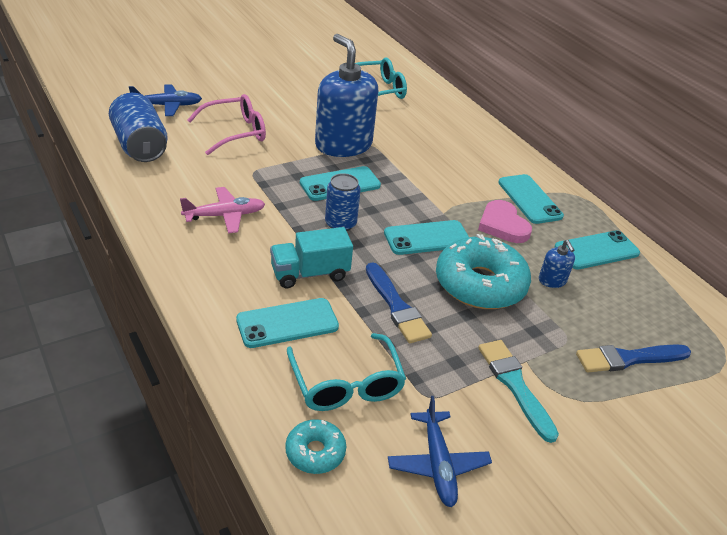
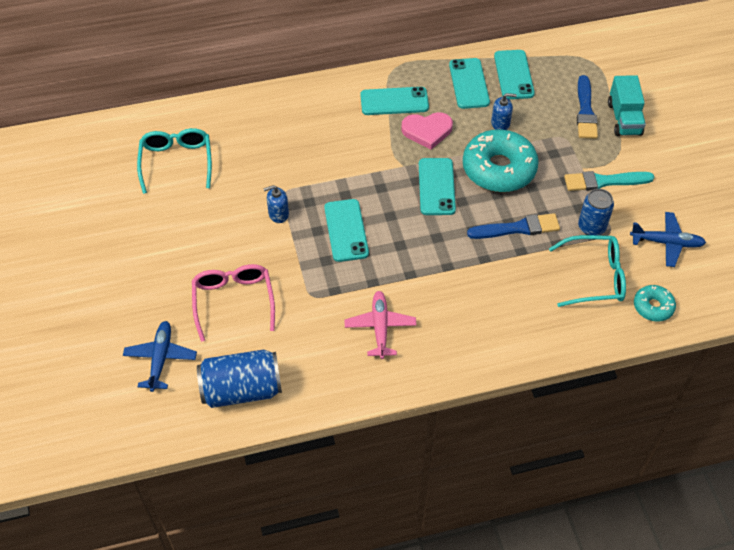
camera: 70 degrees left, 15 degrees up
(287, 323) = (528, 302): turquoise phone -> turquoise phone (513, 75)
(310, 273) = (471, 277): turquoise truck -> turquoise truck (624, 119)
(340, 224) = (407, 242): blue can -> blue can (591, 227)
(343, 145) = (278, 214): blue soap dispenser -> blue soap dispenser, size x0.41

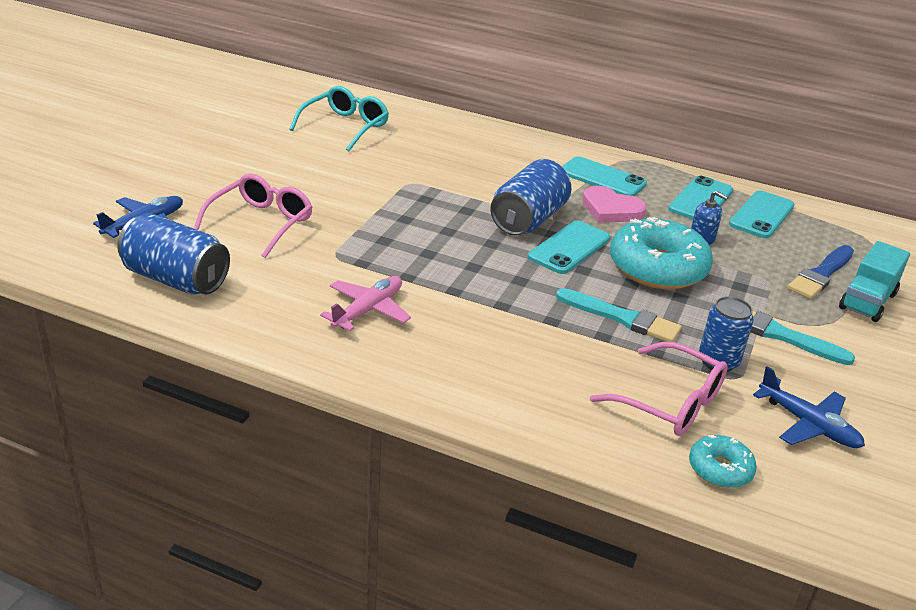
camera: 35 degrees right, 20 degrees down
(278, 214) = (385, 193): blue soap dispenser -> none
(346, 230) = (433, 232): turquoise phone -> none
(389, 177) = (528, 220): none -> blue can
(517, 228) = (622, 318): blue brush -> turquoise brush
(593, 277) = (668, 402): turquoise glasses -> pink glasses

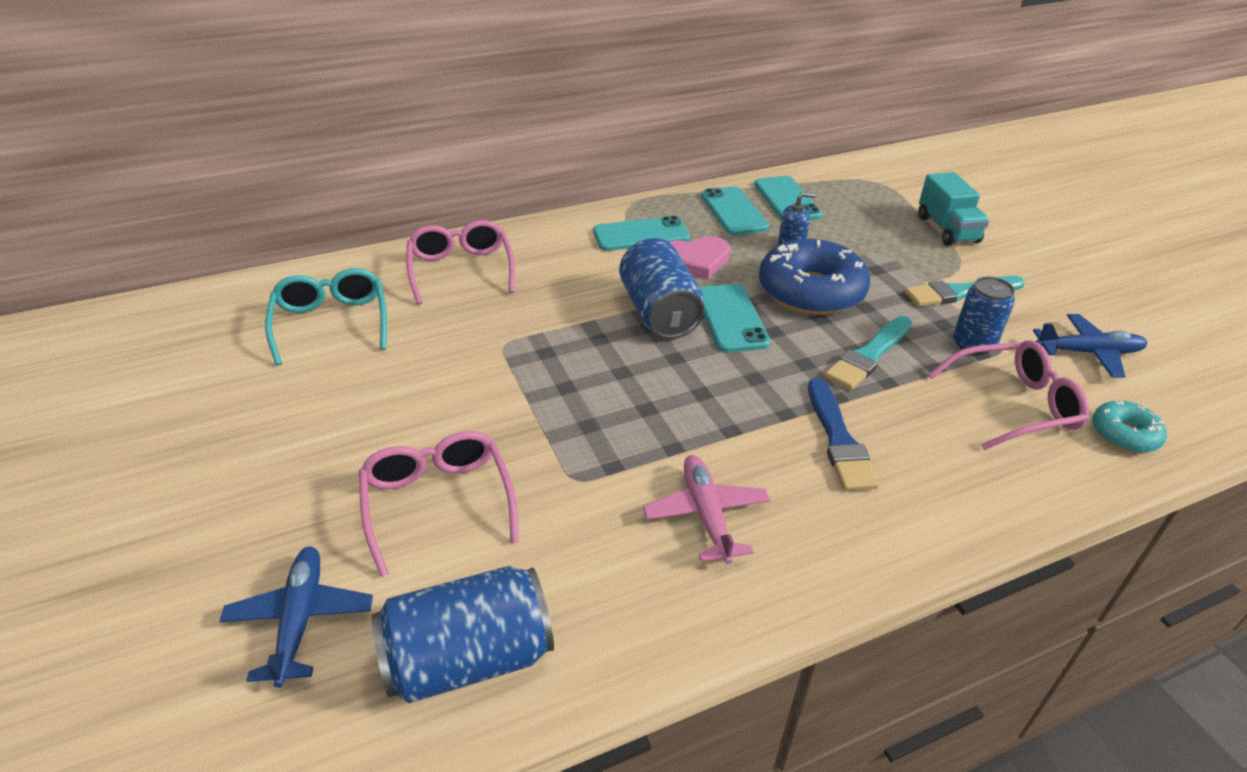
camera: 45 degrees left, 5 degrees up
(454, 138) = (461, 270): none -> pink glasses
(622, 318) = (869, 355): turquoise brush -> turquoise brush turned 150 degrees clockwise
(657, 268) = (810, 291): turquoise donut -> blue donut
(821, 274) = (894, 226): blue brush -> blue brush (838, 439)

